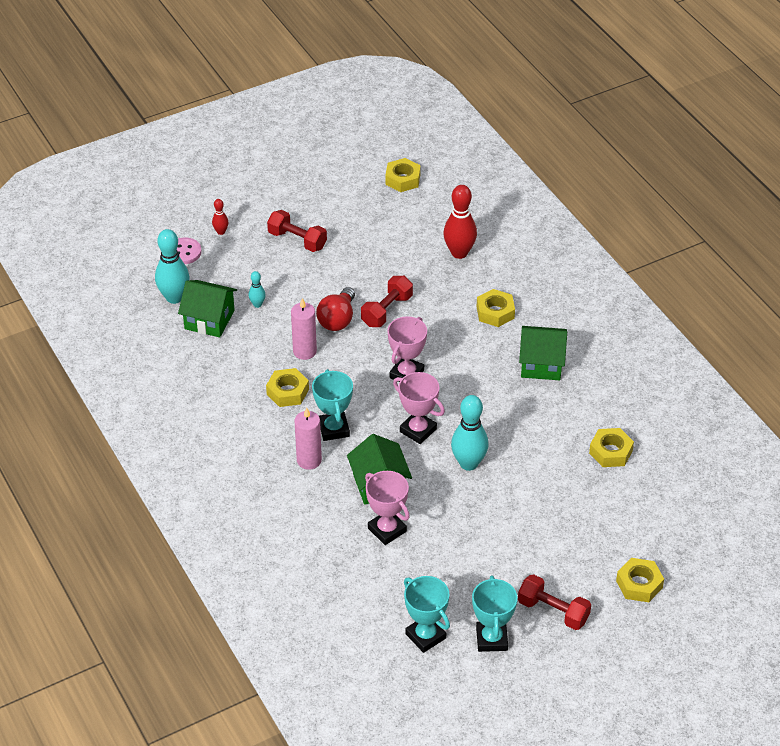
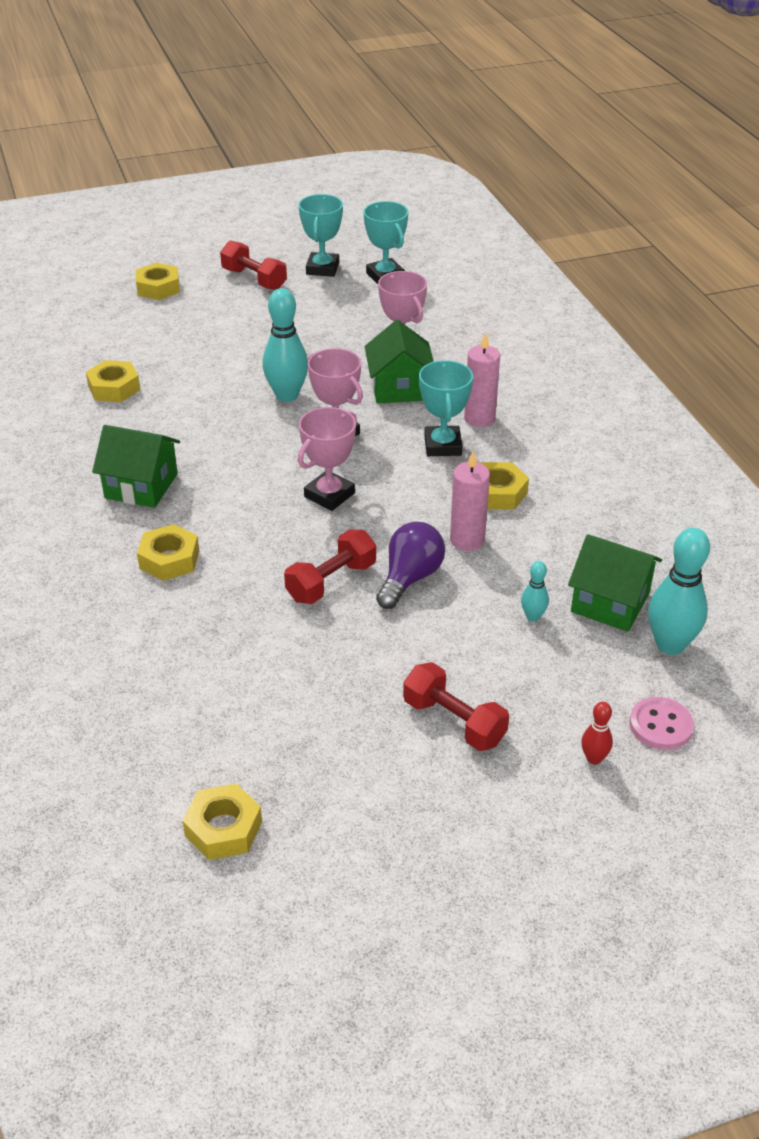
camera: 170 degrees left, 5 degrees down
(337, 319) = (410, 578): red light bulb -> purple light bulb
(459, 253) = (181, 660): red bowling pin -> none

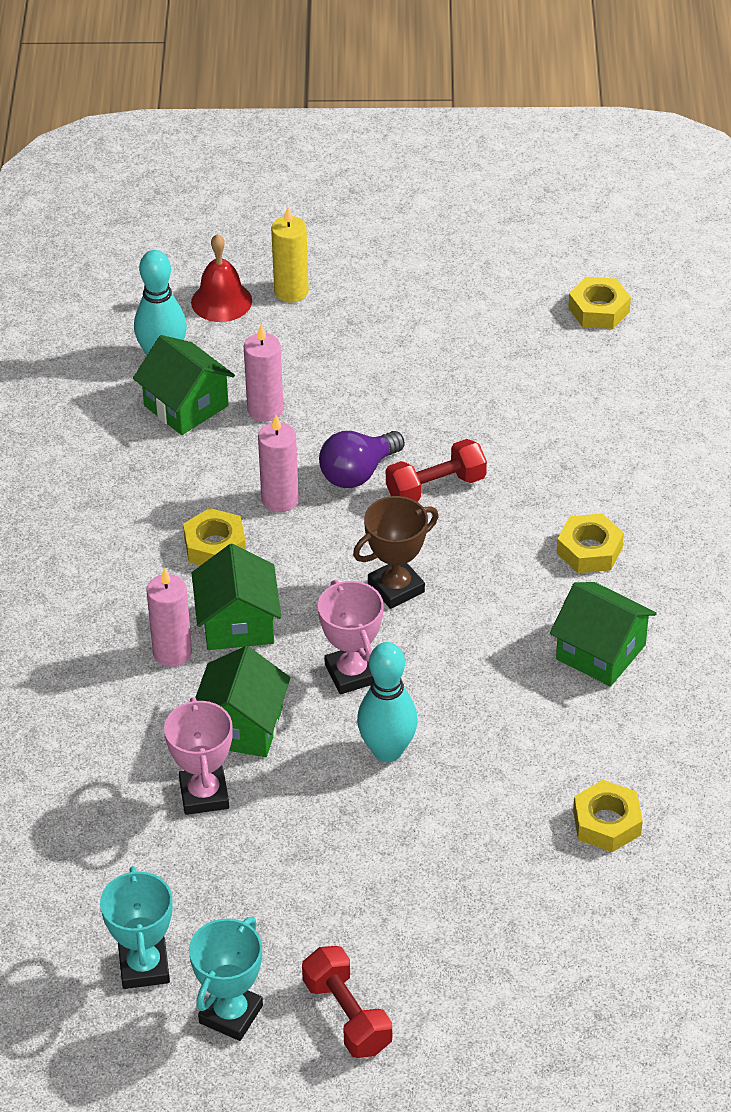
camera: 160 degrees left, 5 degrees up
(158, 288) = (501, 1035): yellow nut -> none
(329, 495) = (396, 588): pink trophy -> brown trophy
(443, 445) = (238, 623): turquoise trophy -> green house
(454, 721) = (385, 341): red dumbbell -> none
(533, 616) = (265, 410): turquoise bowling pin -> pink candle
(594, 758) = (291, 291): red bowling pin -> yellow candle
(660, 725) = (221, 301): pink button -> red bell

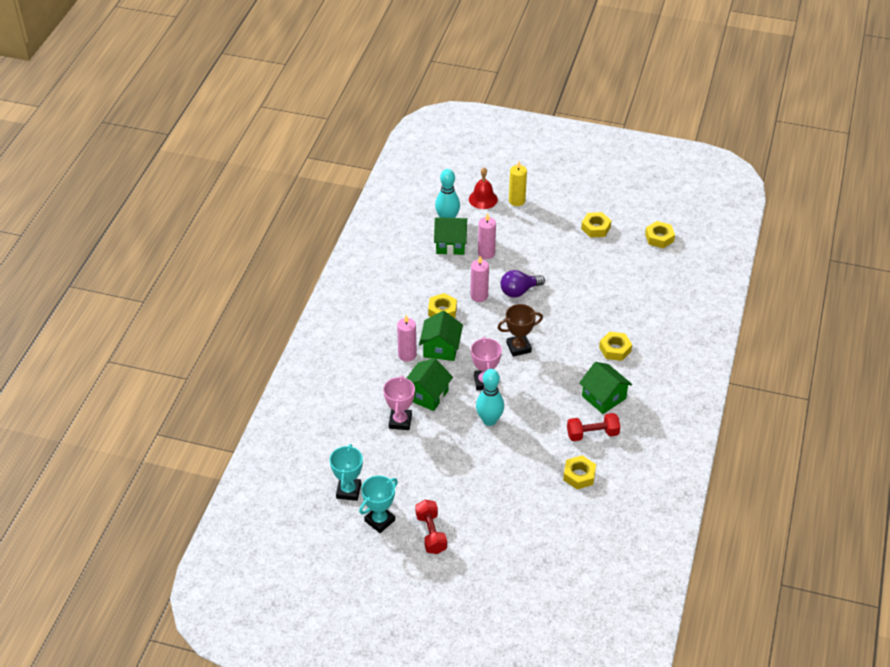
camera: 15 degrees right, 0 degrees up
(186, 406) = (450, 244): green house -> green house turned 60 degrees counterclockwise
(436, 487) = (553, 305): red dumbbell -> red dumbbell (592, 434)
(467, 315) = (595, 228): none -> yellow nut

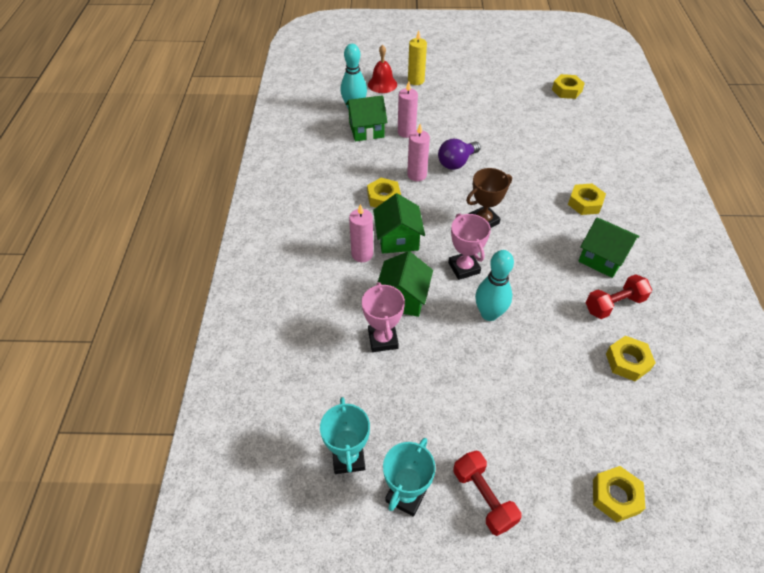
camera: 15 degrees left, 5 degrees up
(595, 228) = (503, 92): yellow nut -> yellow nut (615, 496)

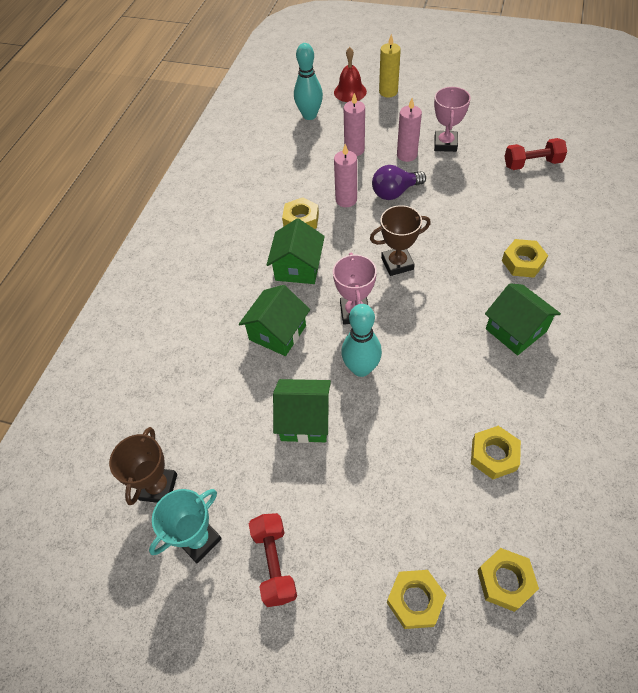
camera: 20 degrees right, 5 degrees up
(348, 457) = (158, 487): turquoise trophy -> brown trophy
(362, 254) = (254, 278): pink candle -> pink candle (407, 155)
(366, 130) = (312, 141): green house -> green house (304, 420)
(383, 339) = (240, 373): pink trophy -> pink trophy (445, 144)
(566, 90) = (558, 124): yellow nut -> yellow nut (505, 581)
(614, 304) = (506, 387): red dumbbell -> red dumbbell (532, 164)

